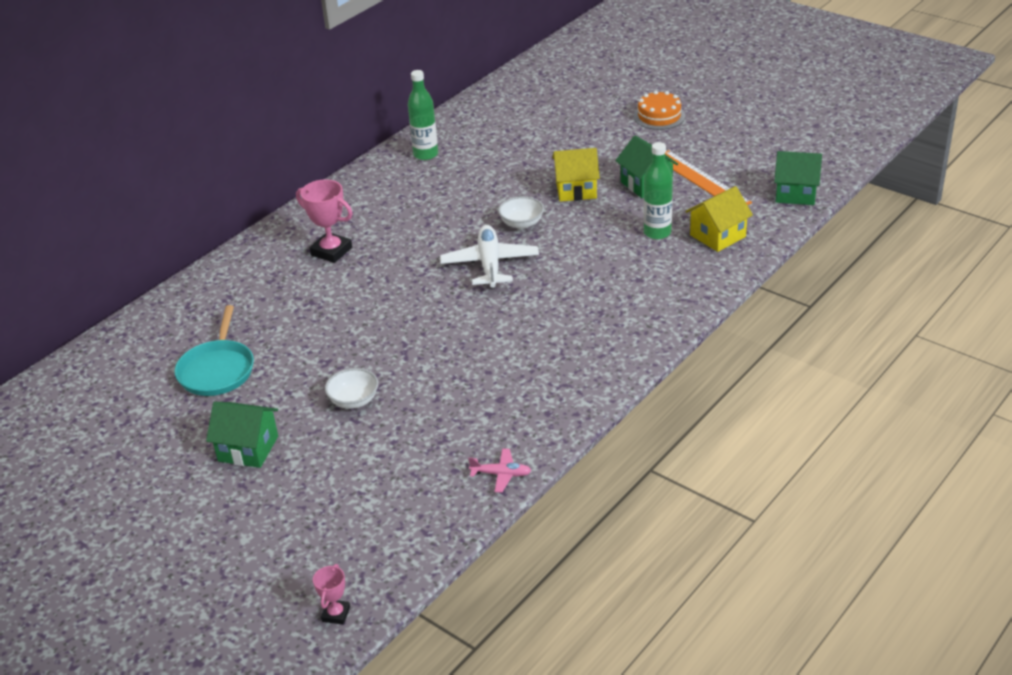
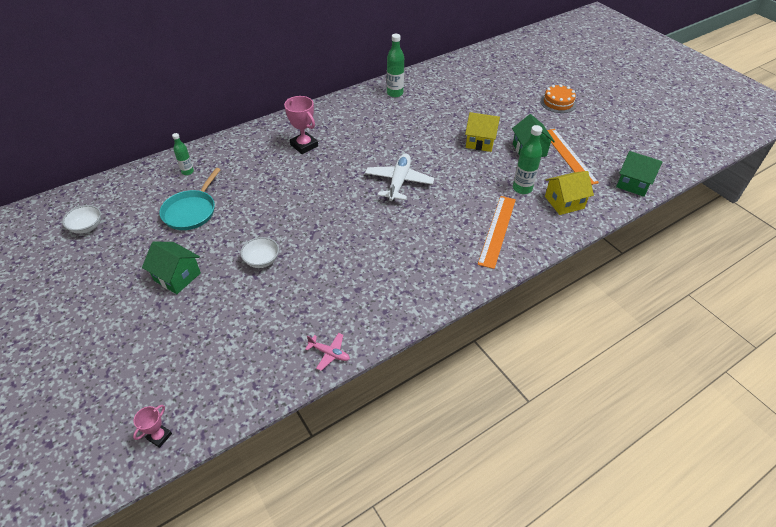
camera: 15 degrees right, 10 degrees up
(179, 324) = (187, 172): none -> green bottle
(521, 223) = (433, 157): white bowl -> white bowl (87, 227)
(647, 289) = (497, 230): none -> orange ruler

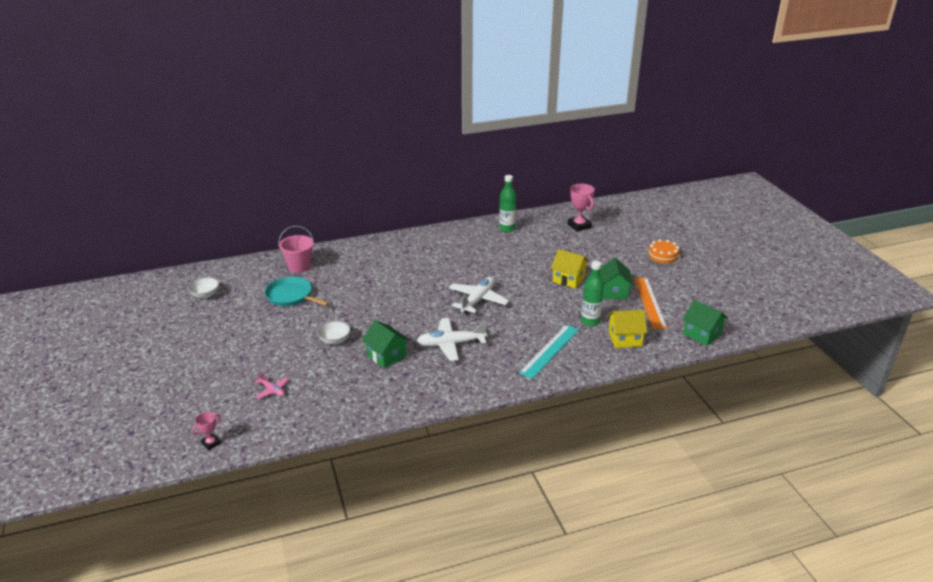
camera: 15 degrees right, 15 degrees down
(177, 277) = (263, 341): green house -> green house (386, 355)
(187, 172) = (299, 266): green bottle -> pink bucket
(191, 211) = (291, 296): turquoise pan -> turquoise pan turned 90 degrees clockwise
(304, 145) = (406, 260): pink trophy -> pink trophy (579, 226)
(329, 353) = (362, 414): pink plane -> pink plane (272, 390)
(392, 241) = (451, 344): none -> white plane
(497, 230) = (550, 351): orange ruler -> turquoise ruler

